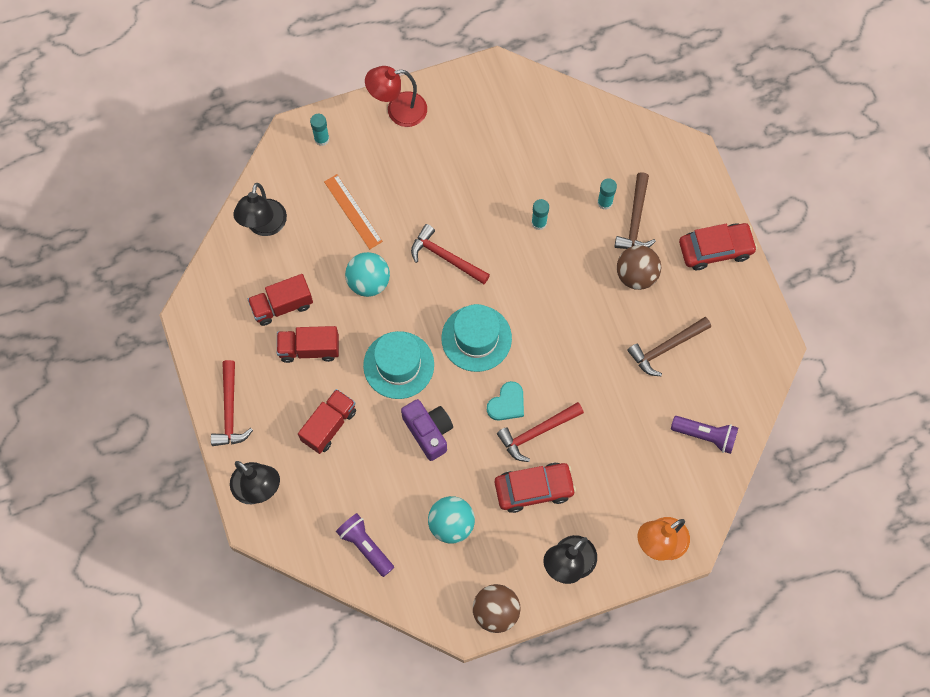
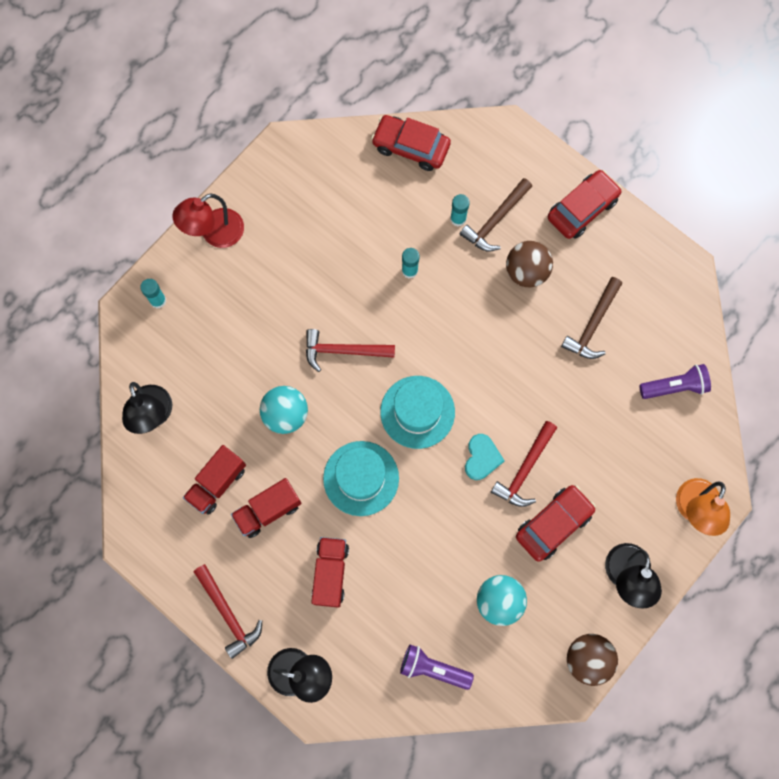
camera: 30 degrees left, 5 degrees up
(353, 211) = (230, 354): orange ruler -> none
(429, 431) = (426, 525): purple camera -> none
(600, 124) = (411, 147): none -> red car
(635, 220) = (495, 220): brown hammer -> brown hammer turned 60 degrees clockwise

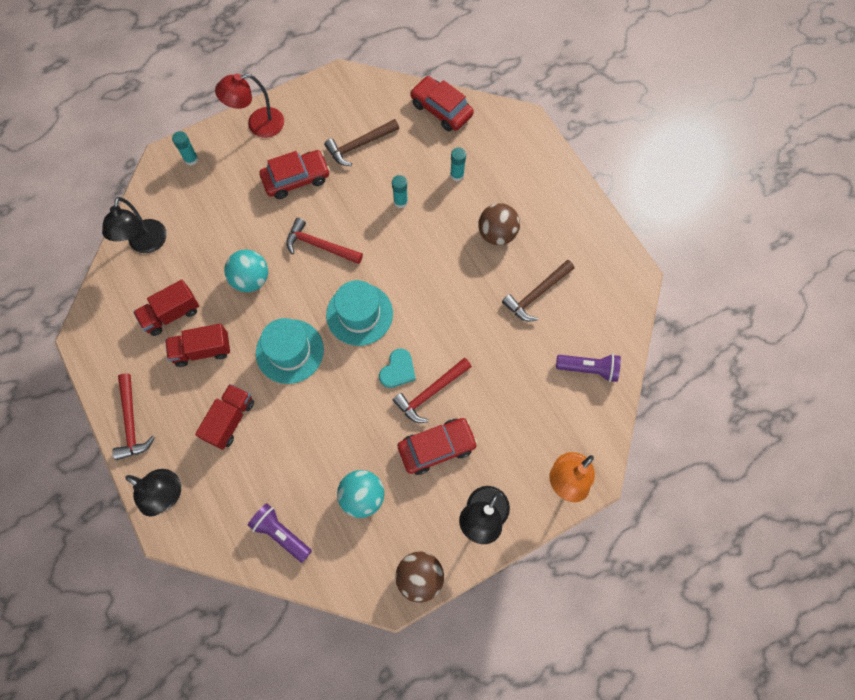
camera: 20 degrees right, 5 degrees down
(495, 220) = (487, 186): brown hammer -> brown hammer (359, 145)
(582, 208) = (563, 200): red car -> red car (296, 179)

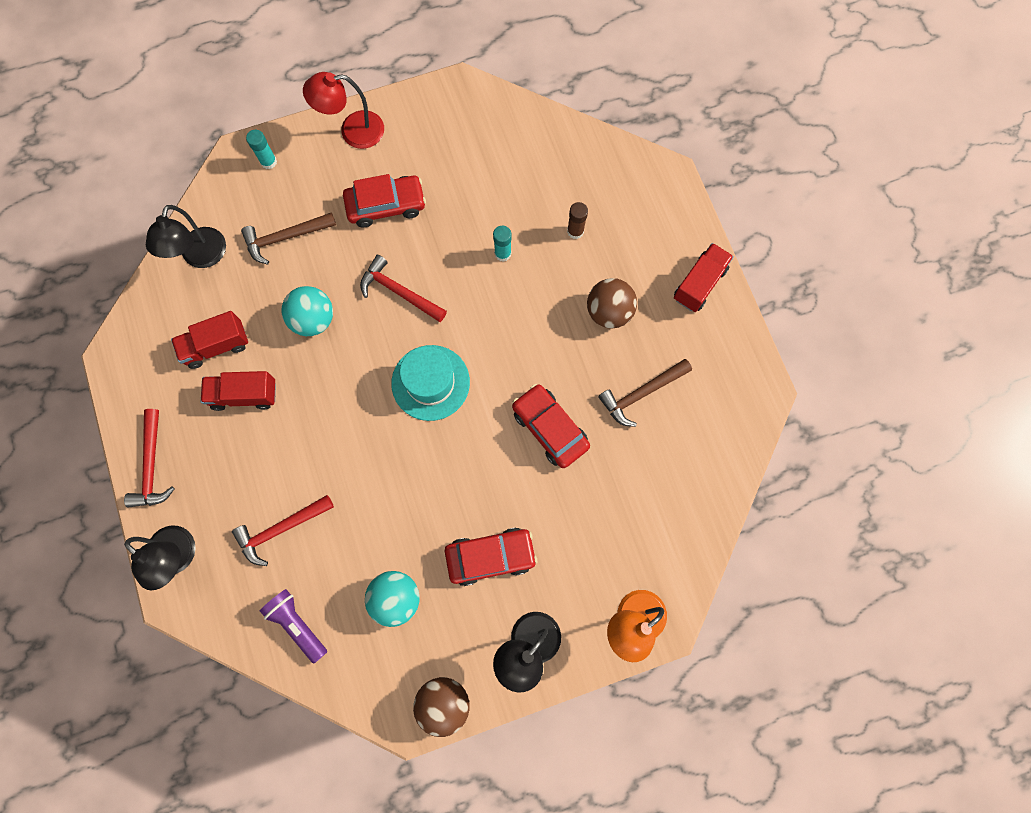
camera: 10 degrees right, 5 degrees up
(230, 420) = (262, 482): red truck -> red truck (699, 284)
(289, 351) = (343, 413): turquoise hat -> none
(359, 145) = (467, 175): brown hammer -> brown hammer (285, 237)
(398, 370) = (463, 457): turquoise heart -> none
(430, 393) = (495, 490): red hammer -> red hammer (280, 529)
(441, 109) = (572, 146): red car -> red car (549, 428)
(457, 175) = (575, 231): turquoise glue stick -> brown glue stick
(588, 369) = (684, 494): purple flashlight -> none

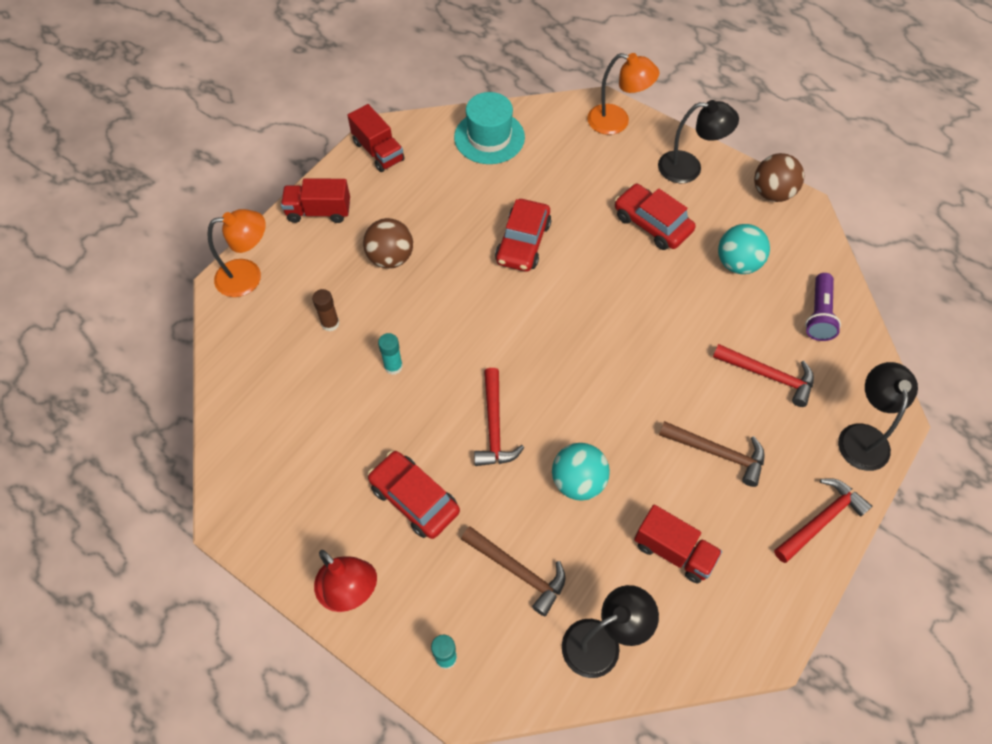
camera: 125 degrees left, 15 degrees down
(244, 395) = (694, 489): red truck -> red truck (378, 151)
(430, 382) = (556, 347): turquoise hat -> turquoise hat (489, 137)
(641, 393) = (445, 201): brown hammer -> brown hammer (717, 453)
(665, 197) = (248, 276): none -> orange lamp

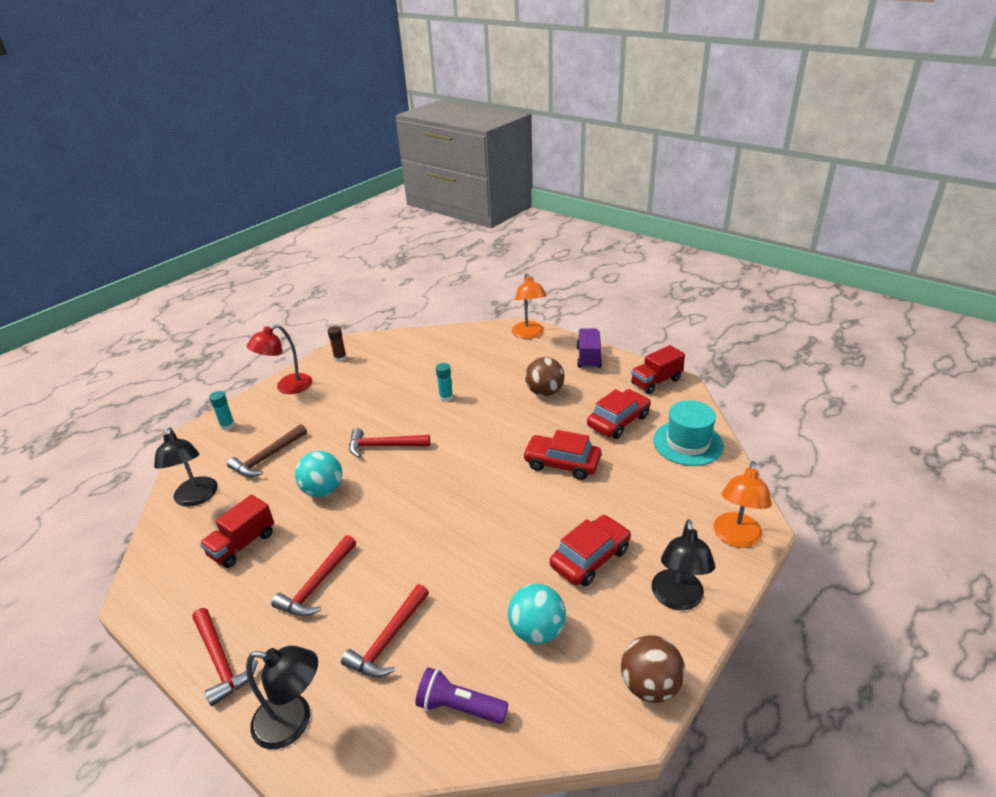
camera: 95 degrees right, 25 degrees down
(319, 211) = (588, 358): red truck -> purple truck
(330, 323) = (486, 368): brown glue stick -> brown glue stick (340, 358)
(414, 499) = (339, 410): red car -> red car (618, 421)
(717, 453) = (317, 585): brown hammer -> red hammer

